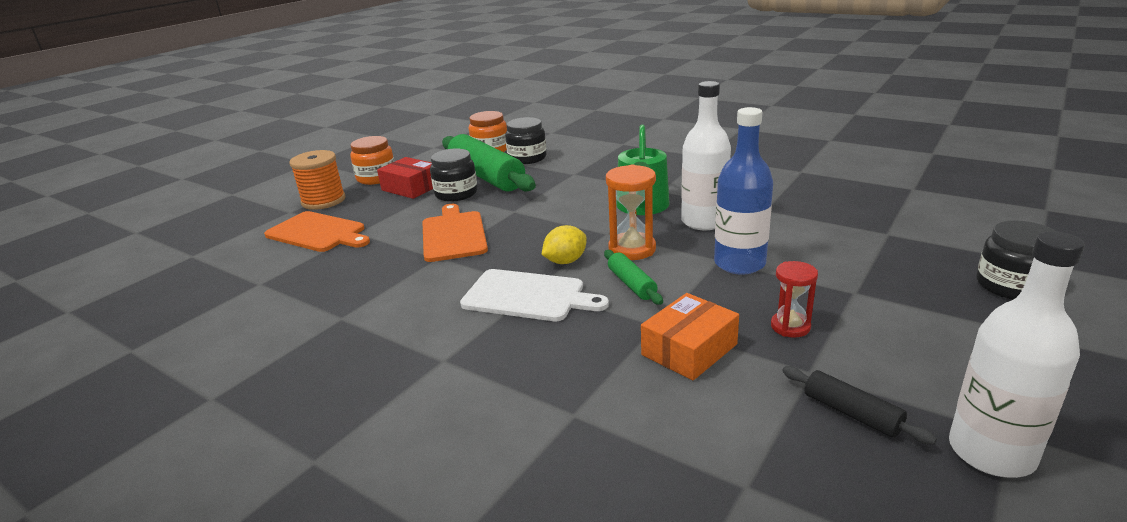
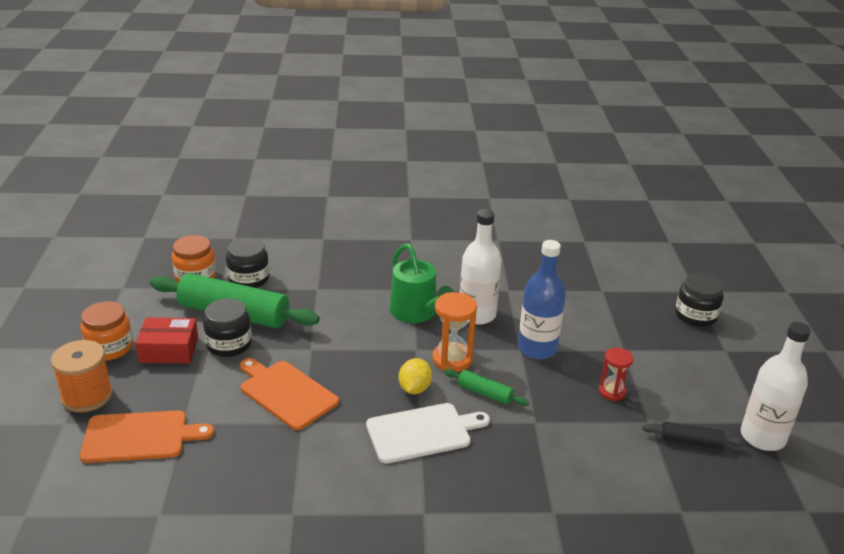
camera: 40 degrees left, 5 degrees up
(689, 349) = (572, 434): orange box -> none

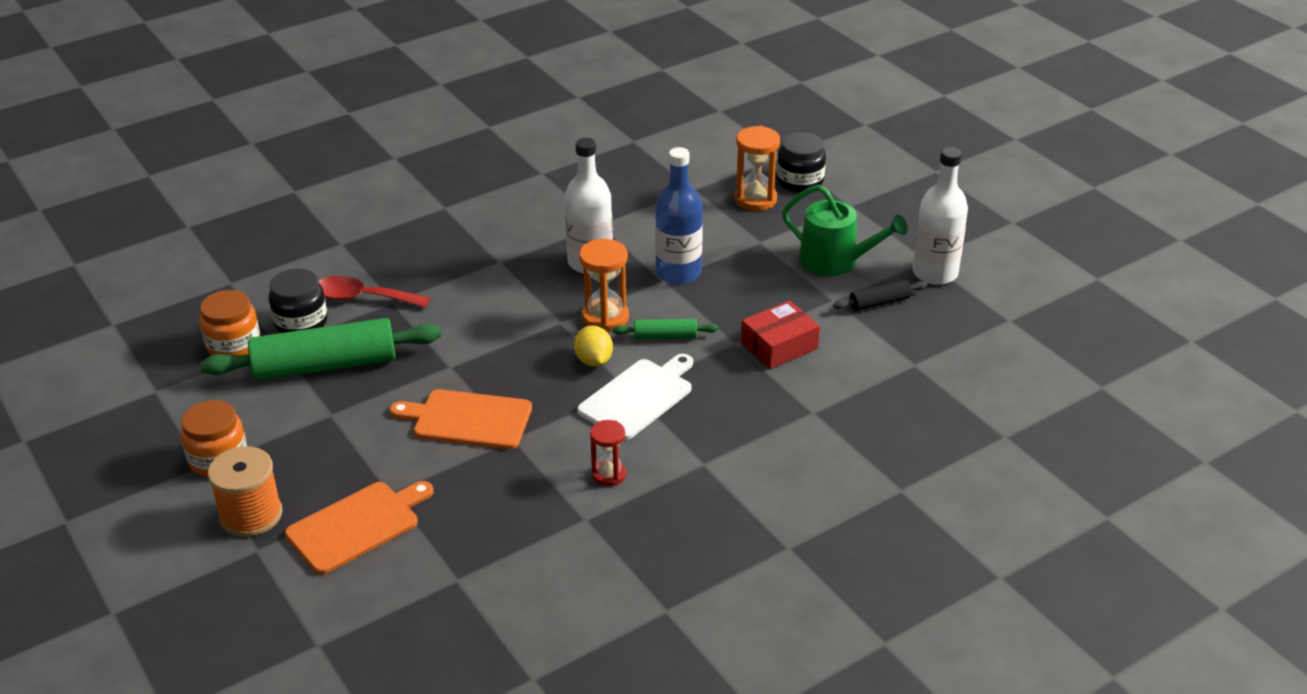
camera: 30 degrees left, 5 degrees up
(169, 350) = (291, 432): red box -> red box (779, 345)
(229, 344) = (354, 399): black jar -> none
(302, 278) = (363, 298): none -> red spoon
(416, 312) = (525, 285): green watering can -> green watering can (835, 261)
(612, 392) = (780, 286): red hourglass -> red hourglass (609, 474)
(646, 316) = (755, 199): none -> orange hourglass

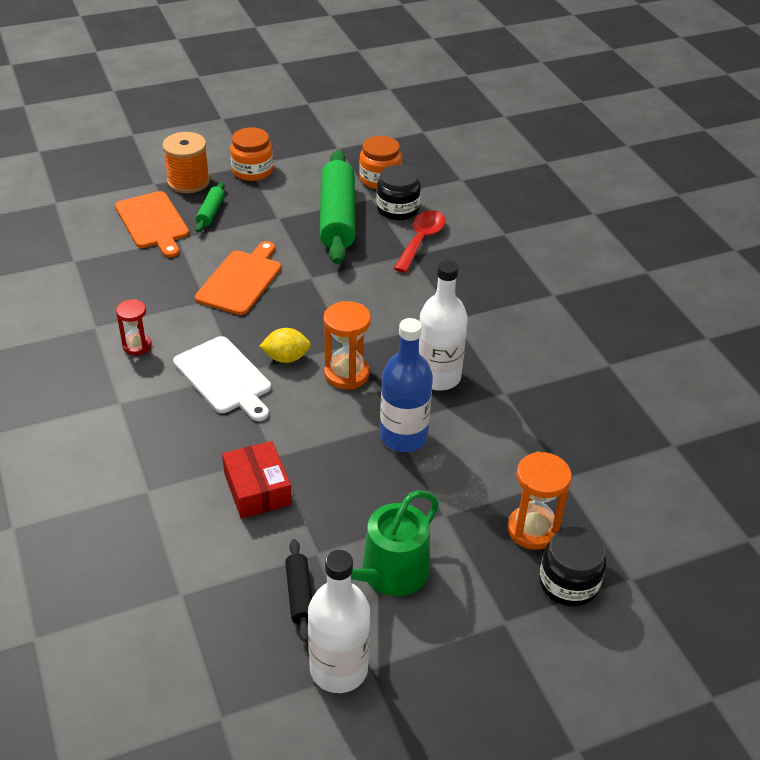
camera: 100 degrees right, 5 degrees up
(665, 336) = (303, 409): green rolling pin -> green rolling pin (211, 212)

